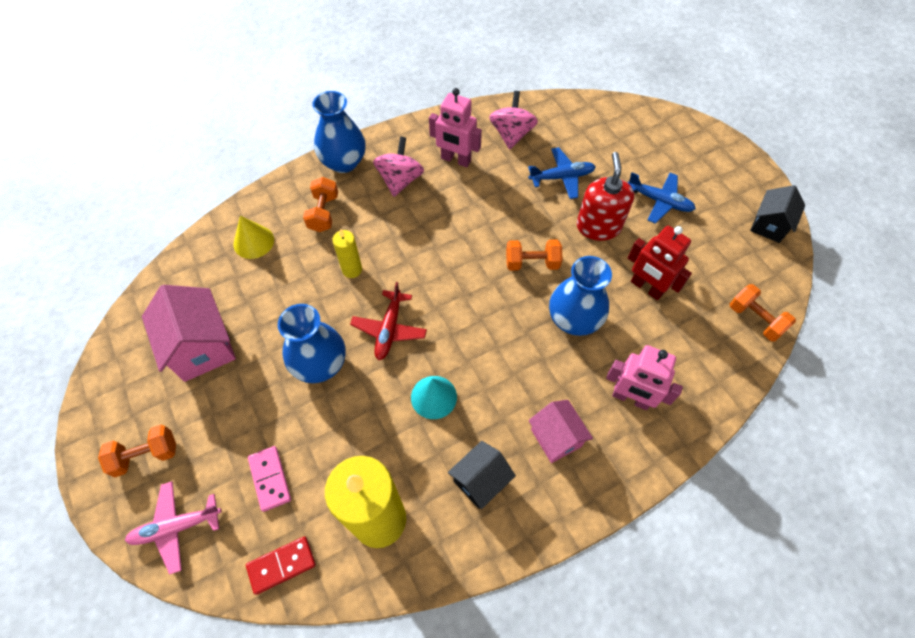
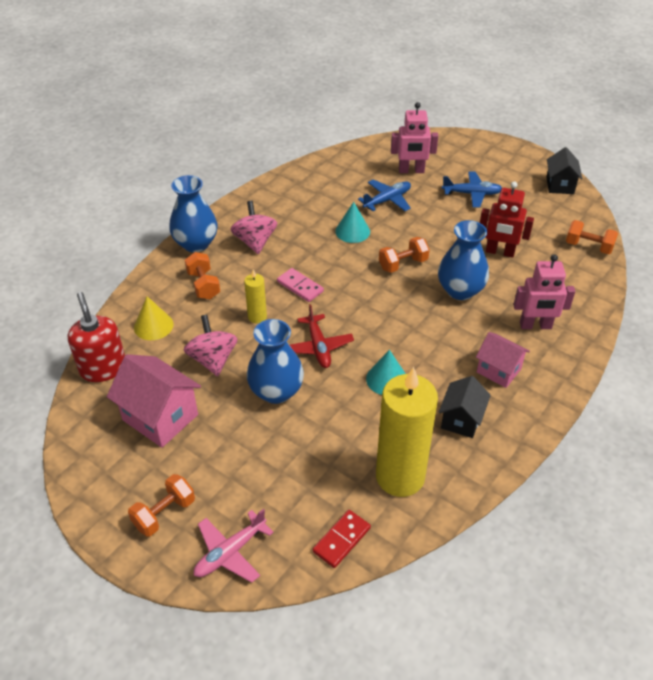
camera: 25 degrees left, 15 degrees down
(270, 479) = (289, 486): pink domino -> pink domino (300, 286)
(455, 160) = (293, 214): pink robot -> pink robot (411, 171)
(503, 203) = (352, 231): none -> turquoise cone
(511, 134) = (327, 183): pink spinning top -> pink spinning top (213, 359)
(598, 226) = (437, 224): red soap dispenser -> red soap dispenser (103, 368)

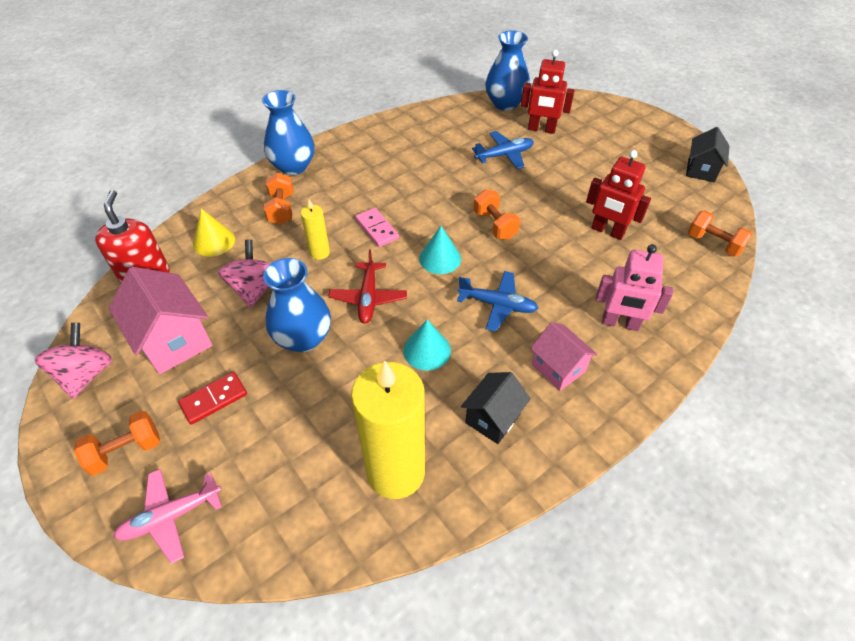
camera: 15 degrees right, 5 degrees up
(255, 242) = (352, 174): pink spinning top -> pink spinning top (86, 374)
(341, 540) = (297, 534): red domino -> red domino (214, 399)
(352, 231) = (455, 181): turquoise cone -> turquoise cone (440, 258)
(403, 264) = (495, 225): orange dumbbell -> orange dumbbell turned 75 degrees clockwise
(411, 171) = (541, 129): pink robot -> red robot
(460, 290) = (547, 265): blue vase -> blue vase (505, 103)
(472, 194) = (598, 163): blue plane -> blue plane (498, 305)

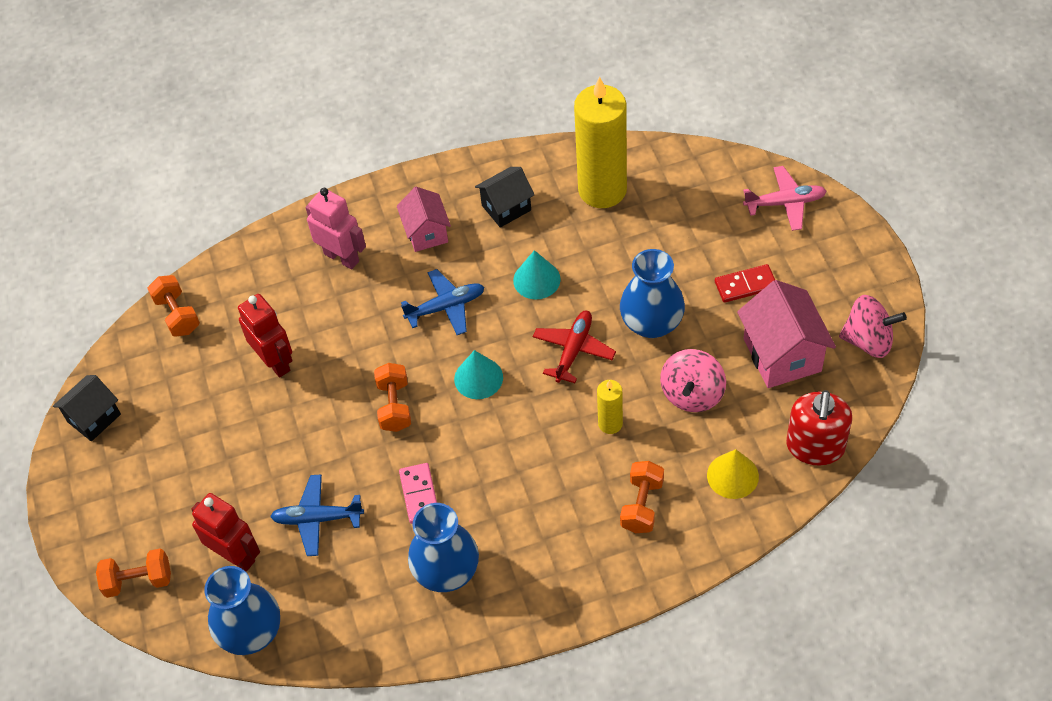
camera: 155 degrees left, 5 degrees up
(86, 374) = (868, 340): pink spinning top -> pink spinning top turned 105 degrees counterclockwise
(126, 451) = (824, 260): orange dumbbell -> orange dumbbell (138, 580)
(293, 166) = (610, 583): blue vase -> blue vase (446, 571)
(377, 229) = (533, 439): pink domino -> pink domino (419, 494)
(498, 305) = (446, 307): blue plane -> blue plane turned 120 degrees clockwise

